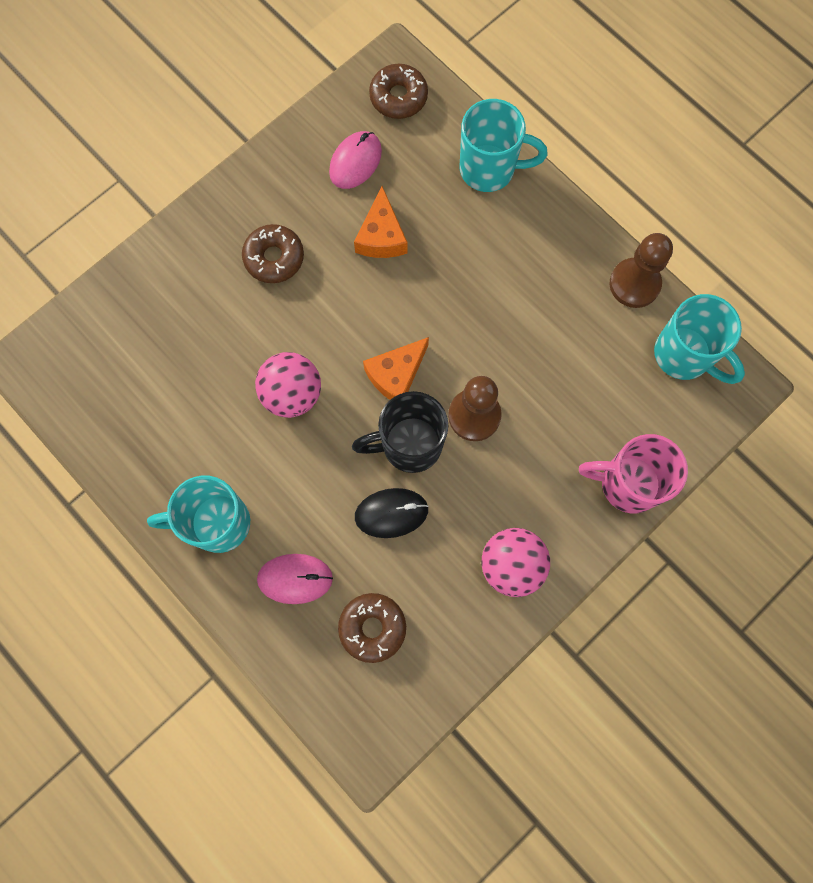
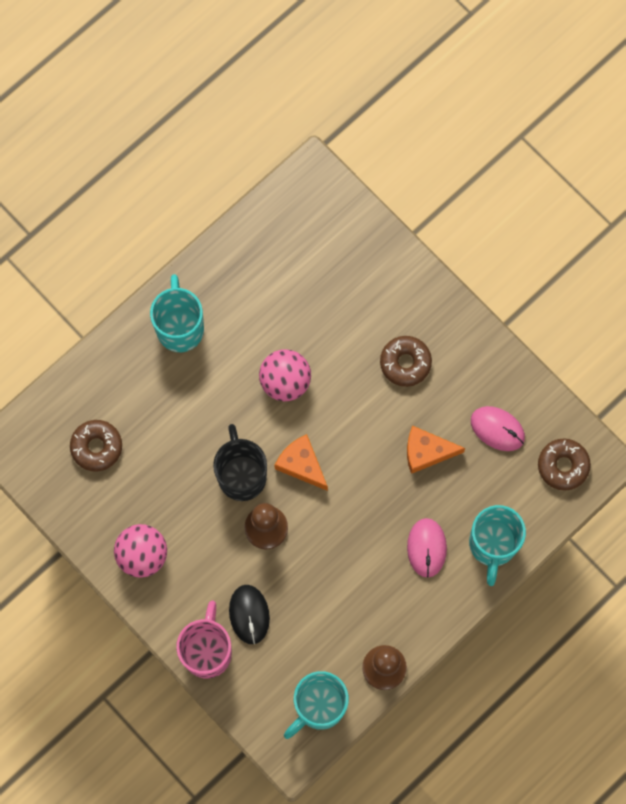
camera: 90 degrees right, 0 degrees up
(295, 579) = (135, 388): pink mouse -> pink mouse (426, 548)
(391, 513) = (185, 461): black mouse -> black mouse (249, 614)

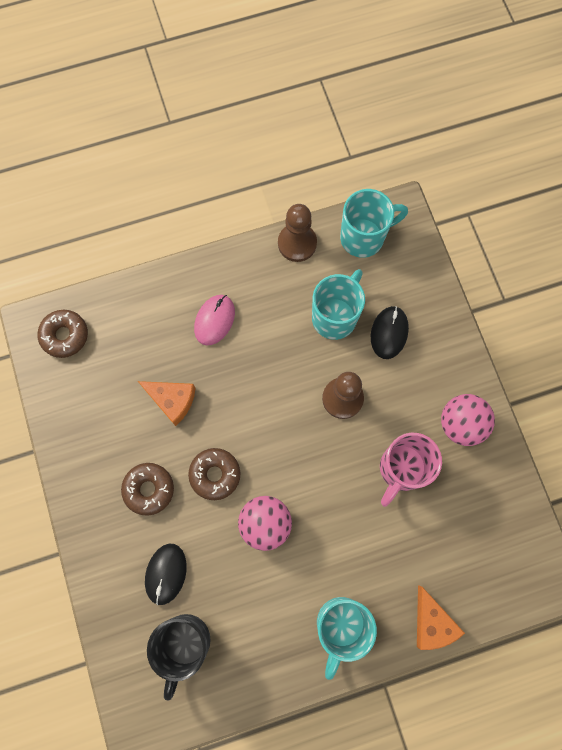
camera: 155 degrees left, 0 degrees up
(96, 447) = (465, 542): brown donut -> brown donut (215, 474)
(207, 651) = (437, 319): pink mug -> pink mug (401, 469)
(241, 475) = (343, 454): black mug -> black mug (185, 643)
(301, 464) = (286, 439): orange cheese -> orange cheese (432, 622)
(352, 300) = (166, 573): none -> black mouse
(492, 545) = (159, 298): turquoise mug -> turquoise mug (335, 316)
(497, 429) = (101, 392): pink mouse -> none

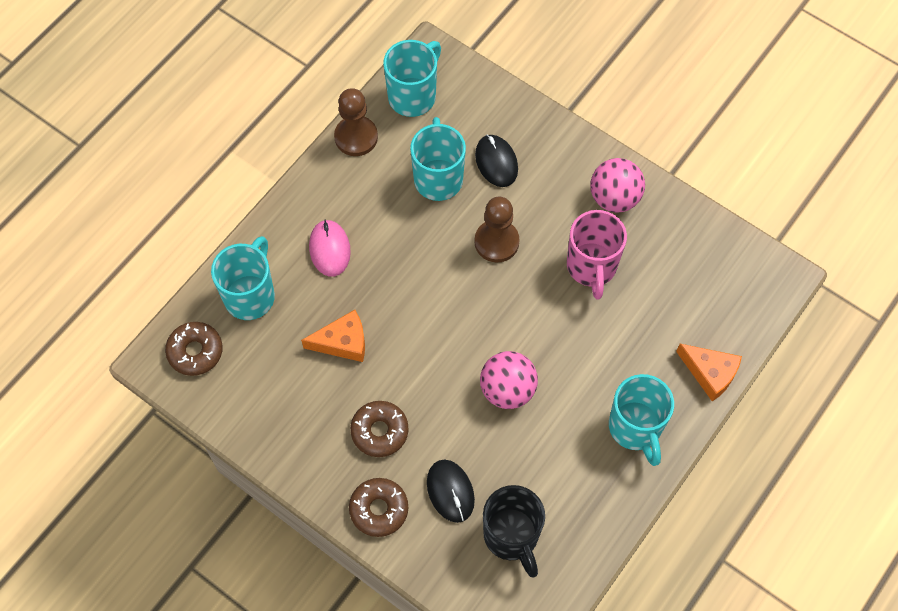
camera: 35 degrees left, 10 degrees down
(133, 318) = (250, 295): none -> turquoise mug
(215, 474) = (431, 379): brown donut -> brown donut (379, 509)

